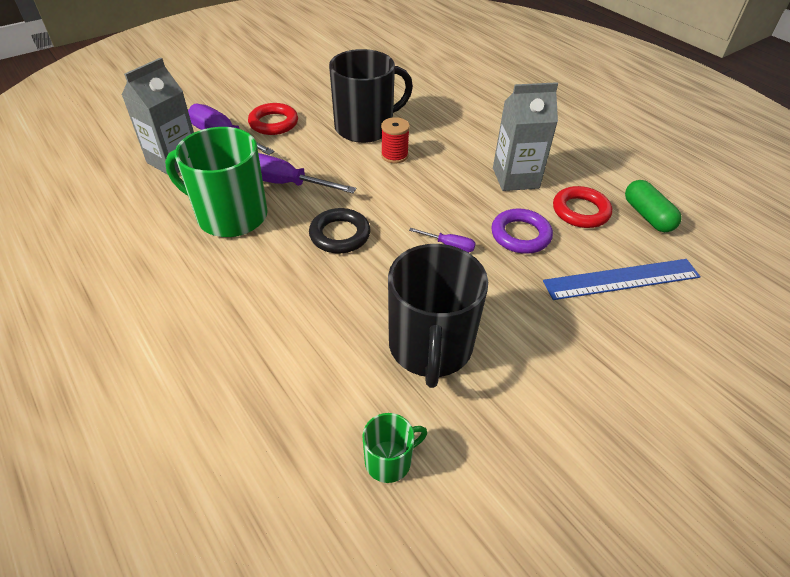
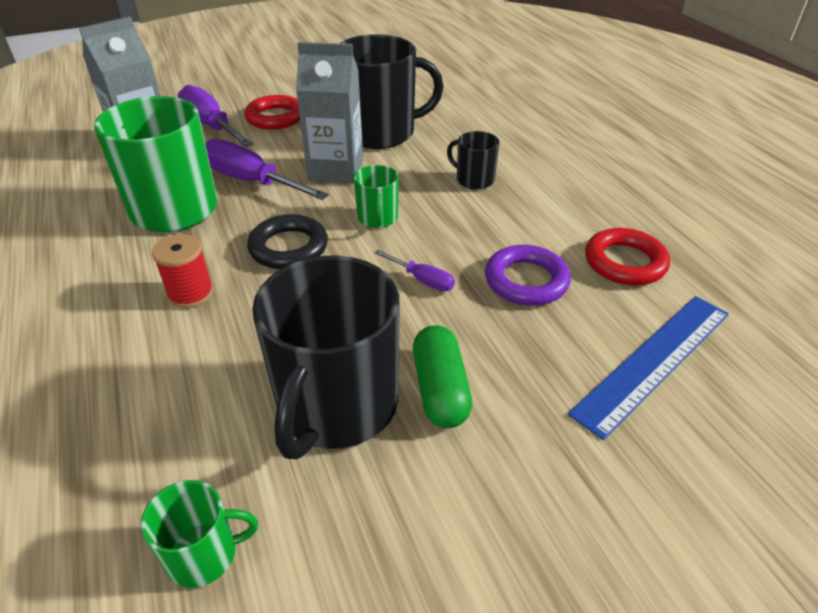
camera: 15 degrees right, 5 degrees down
(394, 155) = (401, 167): red spool -> red spool (191, 293)
(395, 201) = (377, 218): none -> green mug
(453, 160) = (474, 180): none -> black mug
(515, 178) = (548, 210): grey carton -> grey carton (336, 170)
(621, 279) = (654, 361): blue ruler -> blue ruler turned 45 degrees counterclockwise
(647, 216) = (723, 281): green capsule -> green capsule (440, 389)

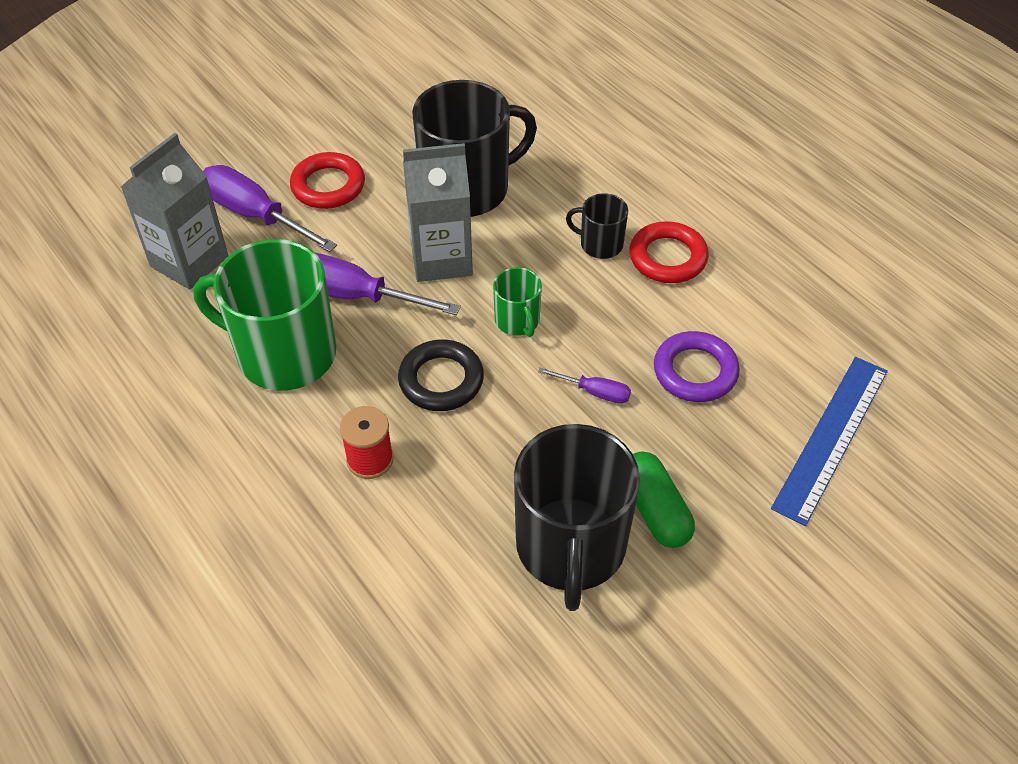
camera: 15 degrees left, 10 degrees up
(204, 554) = (522, 701): green mug -> none
(625, 262) = (783, 328): red ring -> red ring (668, 257)

